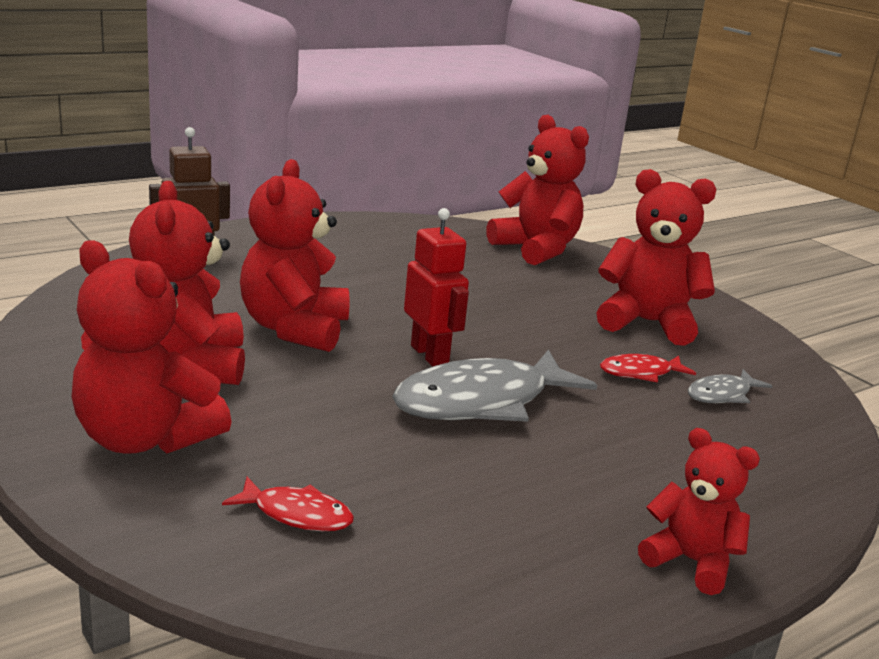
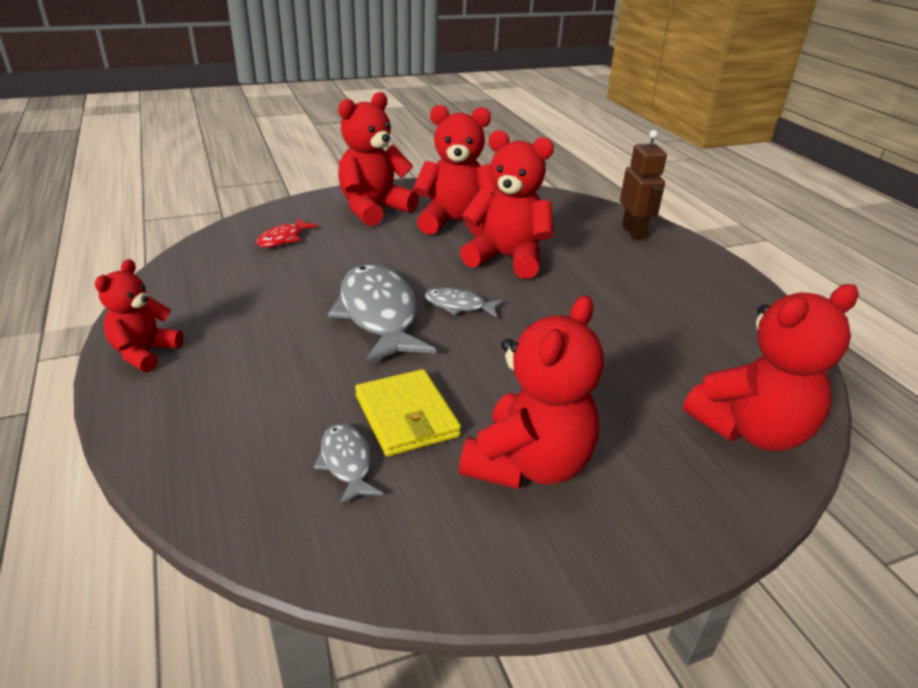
camera: 105 degrees right, 10 degrees up
(430, 355) = (459, 306): red robot -> grey fish
(640, 373) = (406, 416): red fish -> yellow wallet
(691, 561) = (145, 353): red teddy bear -> red teddy bear turned 150 degrees clockwise

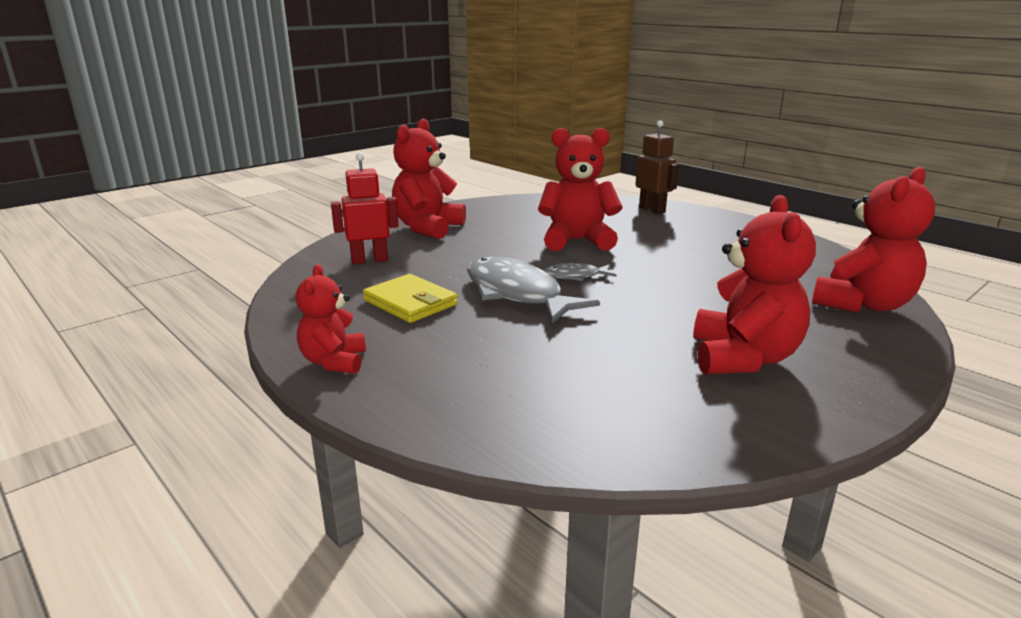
camera: 20 degrees left, 10 degrees down
(283, 239) = (369, 260): red fish -> red robot
(346, 463) = (608, 391): grey fish -> none
(406, 416) = (618, 351): yellow wallet -> yellow wallet (410, 302)
(455, 223) = (508, 226): red teddy bear -> none

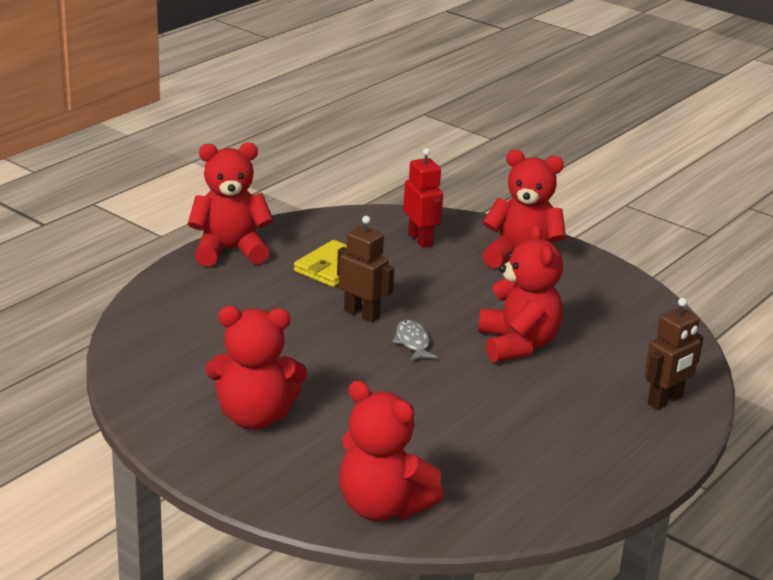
camera: 80 degrees right, 5 degrees up
(334, 362) = (230, 251): red teddy bear -> red teddy bear, size x1.65
(517, 294) = (362, 314): grey fish -> brown robot

